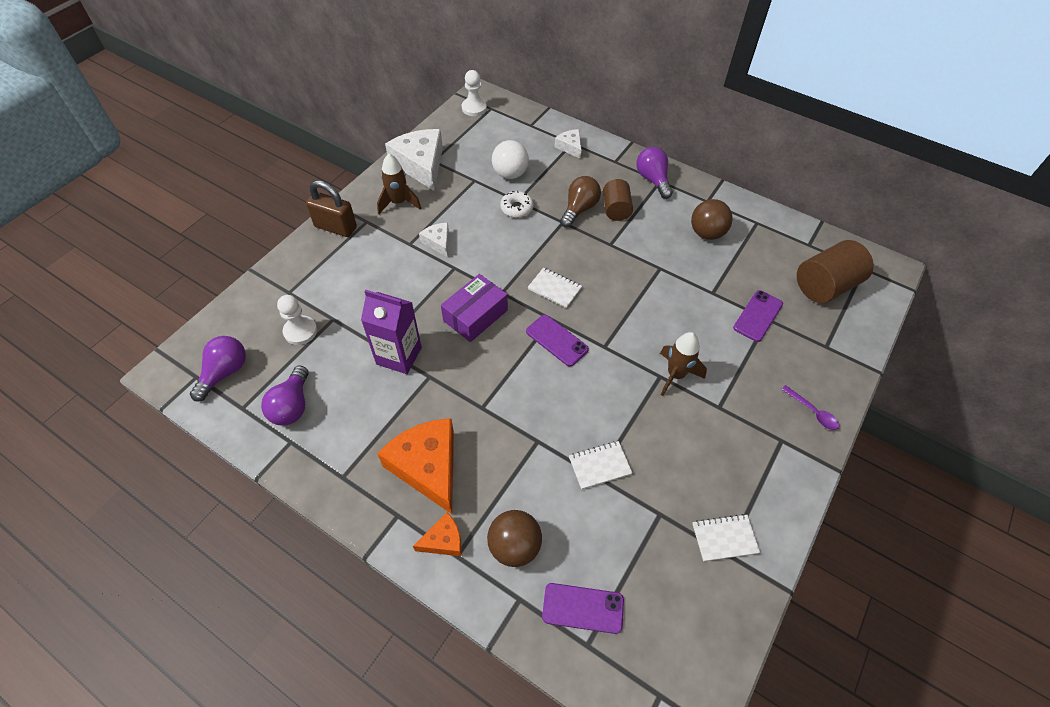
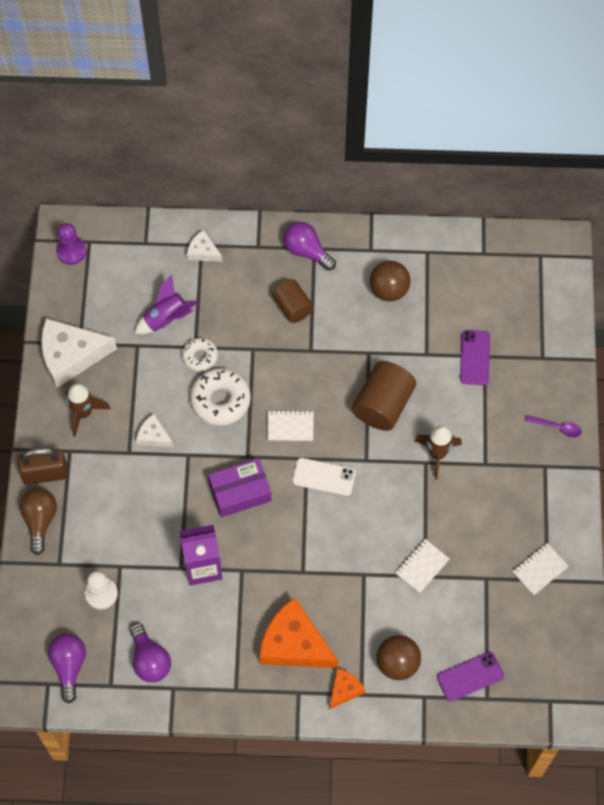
camera: 30 degrees left, 10 degrees up
(421, 165) = (71, 355): white cheese -> white cheese turned 45 degrees counterclockwise
(474, 108) = (71, 251): white pawn -> purple pawn
(475, 315) = (240, 492): purple box -> purple box turned 60 degrees clockwise
(510, 174) = (166, 319): white ball -> purple rocket
(510, 243) = (220, 400): none -> white donut
(557, 340) = (324, 477): purple phone -> white phone
(579, 209) = (259, 325): brown light bulb -> brown light bulb (40, 521)
(825, 286) = (516, 294): brown cylinder -> brown cylinder (383, 404)

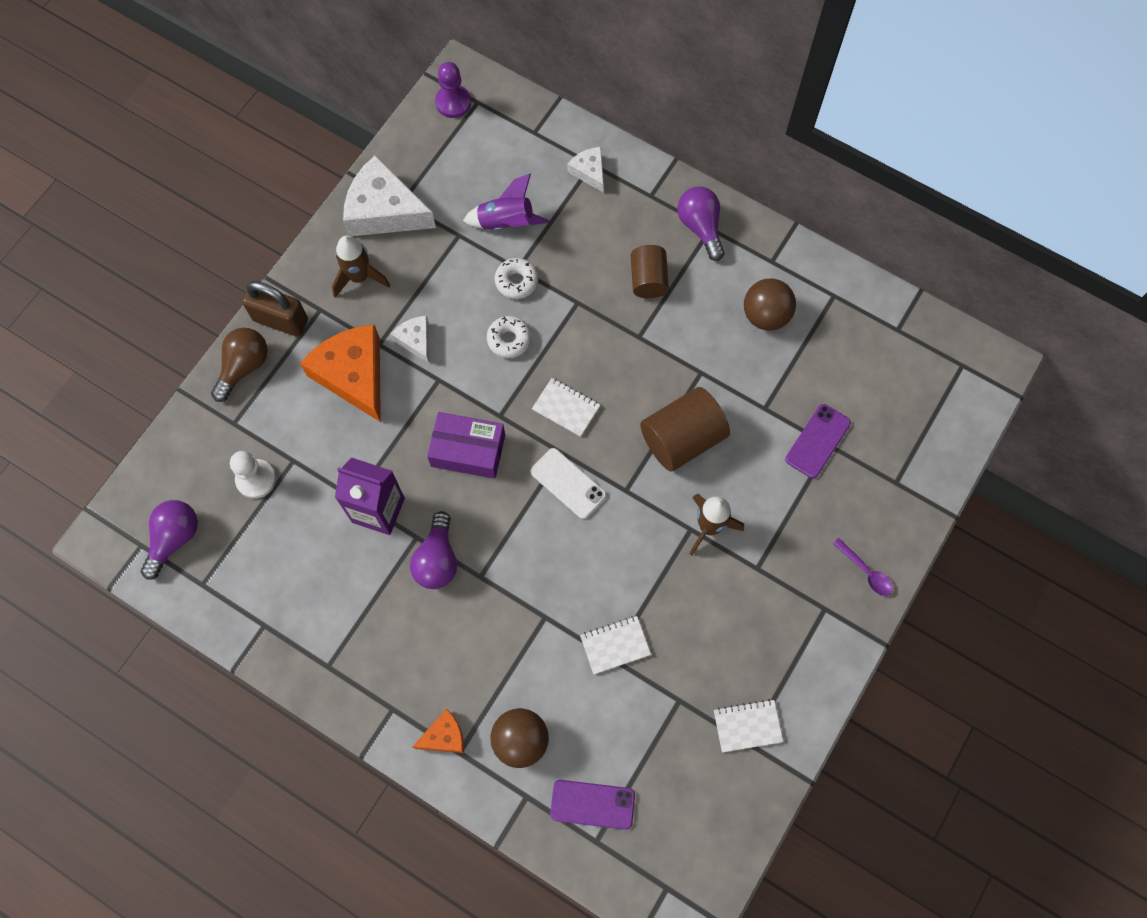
camera: 30 degrees right, 5 degrees up
(150, 660) = (260, 580): purple light bulb -> purple light bulb (437, 559)
(220, 400) = (509, 339): white donut -> white donut, size x0.60
(294, 644) = (422, 652): orange cheese -> orange cheese (353, 375)

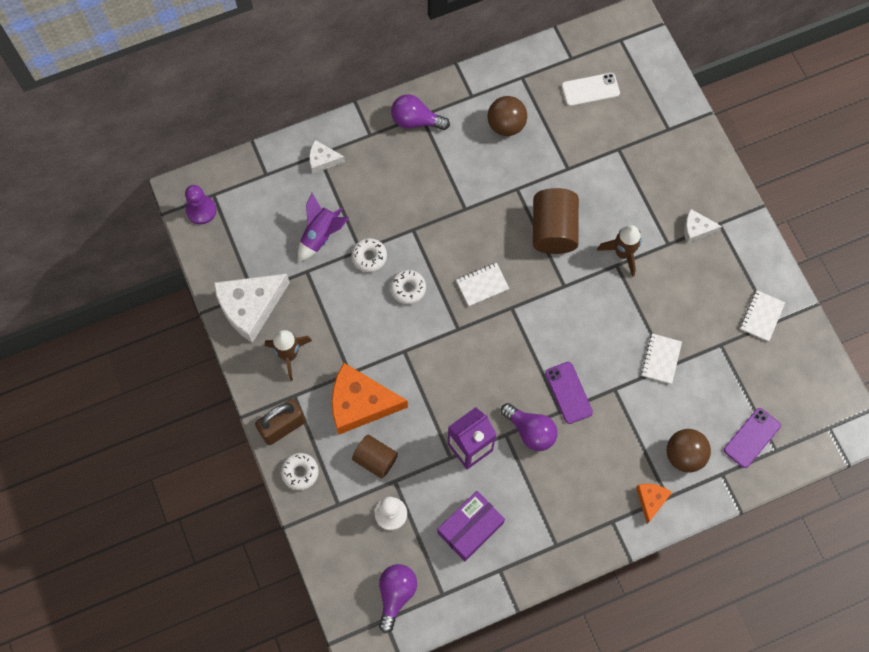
camera: 55 degrees left, 0 degrees up
(174, 539) = (396, 594): purple light bulb -> purple light bulb turned 45 degrees clockwise
(244, 367) = (300, 472): brown light bulb -> white donut
(415, 340) = (364, 348): white cheese -> white cheese (696, 229)
(468, 450) = (468, 364): purple box -> purple box (470, 528)
(568, 483) = (535, 317): white phone -> white phone (590, 89)
(648, 279) = (429, 176): brown cylinder -> brown cylinder (375, 459)
(817, 441) = (611, 153): purple phone -> purple phone (568, 392)
(866, 572) = (712, 185): purple spoon -> none

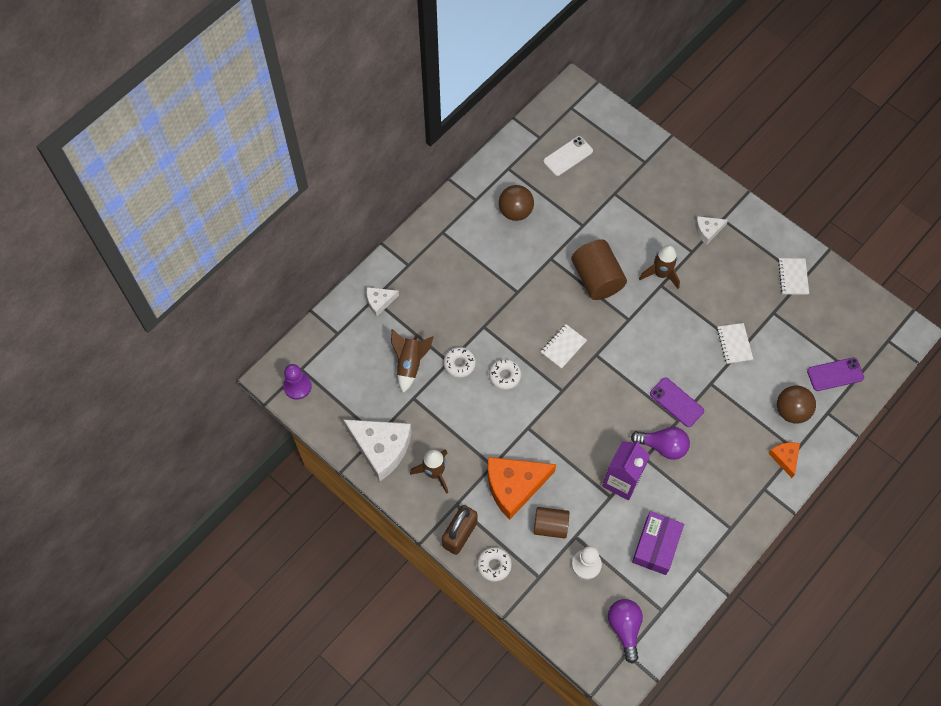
camera: 25 degrees left, 5 degrees down
(250, 307) = (381, 448): white cheese -> white cheese turned 90 degrees counterclockwise
(321, 235) = (410, 363): purple rocket -> brown rocket
(416, 121) = (440, 238): purple light bulb -> none
(751, 438) = (835, 374): purple phone -> purple phone turned 60 degrees clockwise

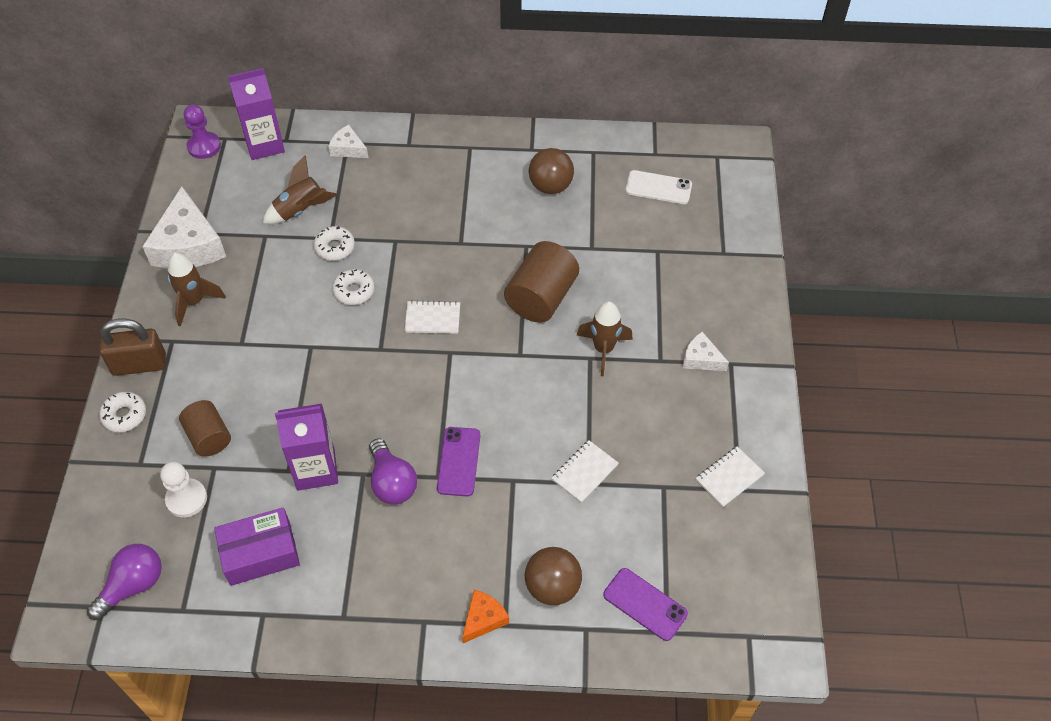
camera: 50 degrees right, 10 degrees down
(330, 348) = (264, 144): none -> purple carton
(514, 486) = (232, 376): orange cheese -> none

